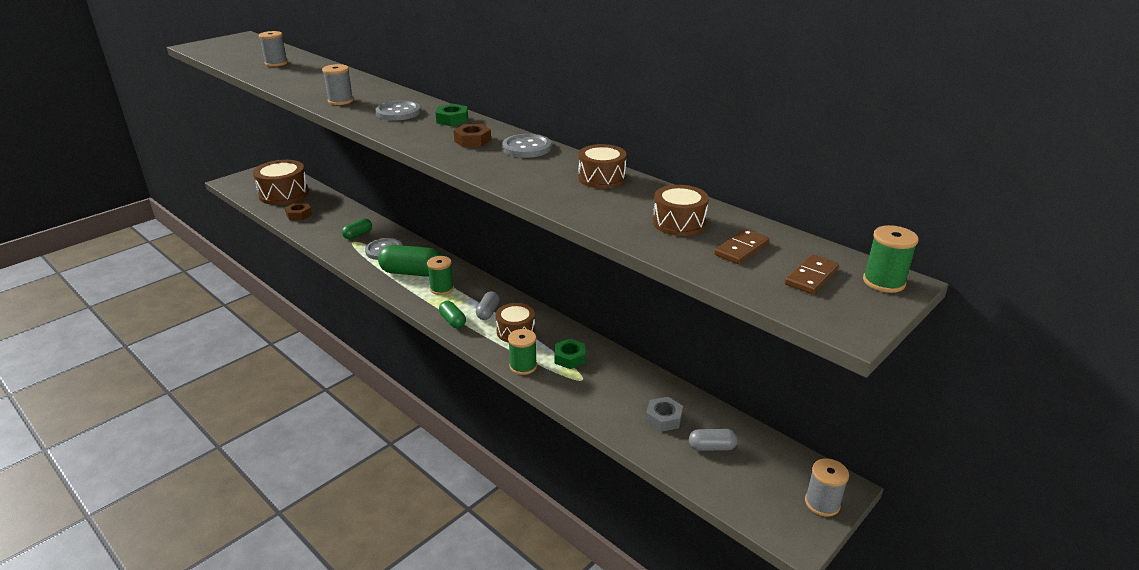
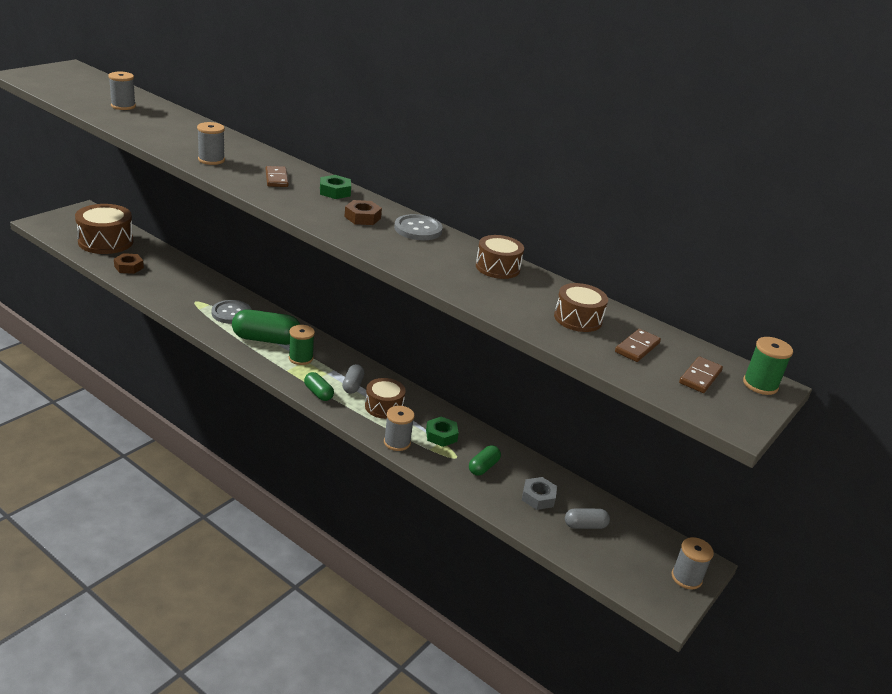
camera: 10 degrees left, 0 degrees up
(358, 235) = (199, 294): green capsule -> green capsule (483, 467)
(398, 112) = (276, 178): grey button -> brown domino
(523, 366) = (397, 442): green spool -> grey spool

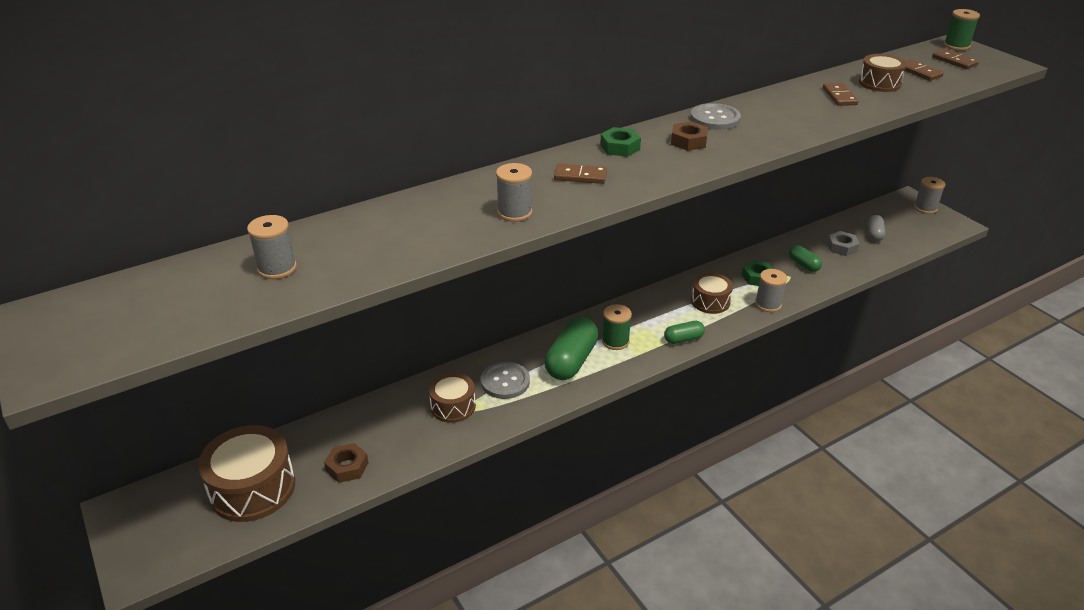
camera: 65 degrees left, 5 degrees up
(353, 385) = (672, 314): grey capsule -> none
(497, 267) = (793, 97): brown drum -> brown drum (453, 406)
(519, 292) = (839, 96): none -> brown domino

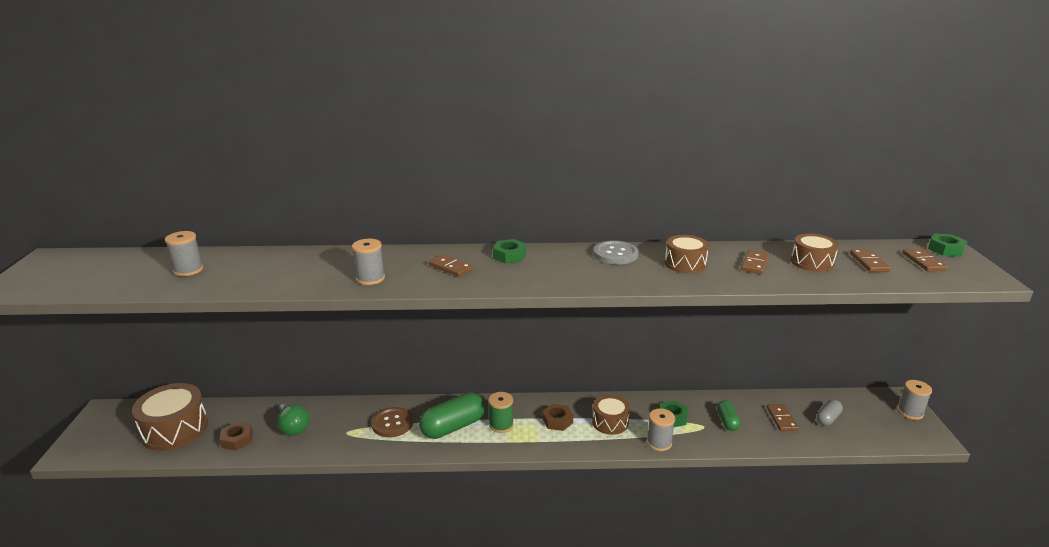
camera: 30 degrees right, 10 degrees down
(399, 428) = (293, 427): none -> green light bulb
(453, 406) = (341, 426): brown drum -> brown drum (685, 264)
(505, 382) = (392, 423): grey button -> brown button
(683, 339) = (556, 443): green capsule -> none
(688, 141) = (568, 265): brown nut -> brown nut (557, 421)
(842, 247) = (781, 419): grey nut -> brown domino
(956, 46) = (946, 249): green spool -> green nut

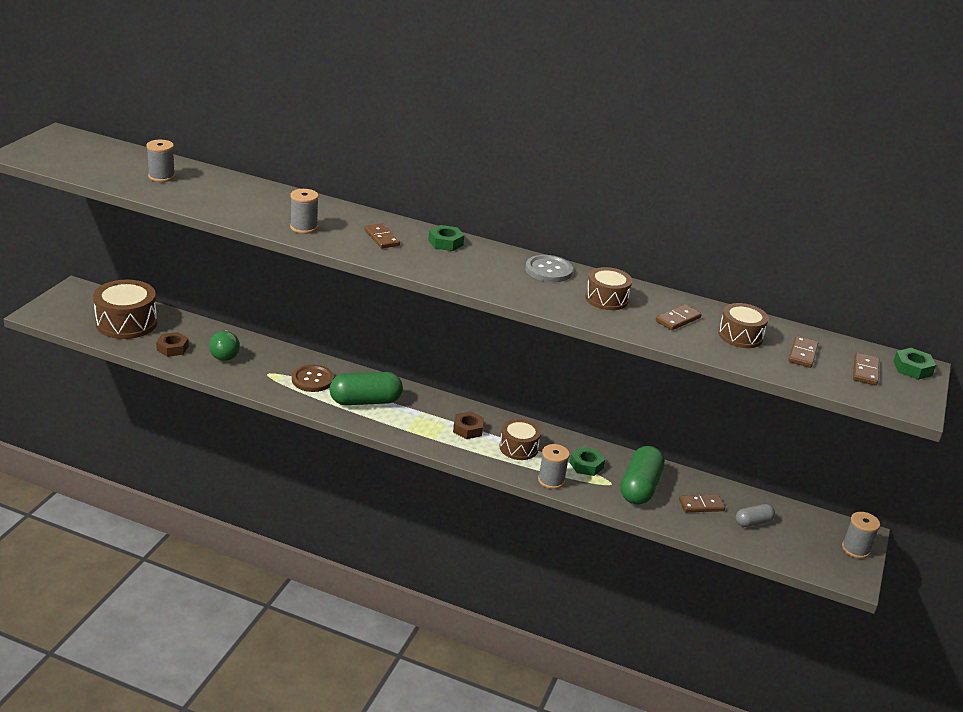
camera: 20 degrees right, 5 degrees up
(501, 425) = (411, 414): green spool -> none
(727, 421) = (639, 487): green capsule -> green capsule, size x1.86
(781, 419) = (701, 505): brown domino -> brown domino turned 60 degrees clockwise

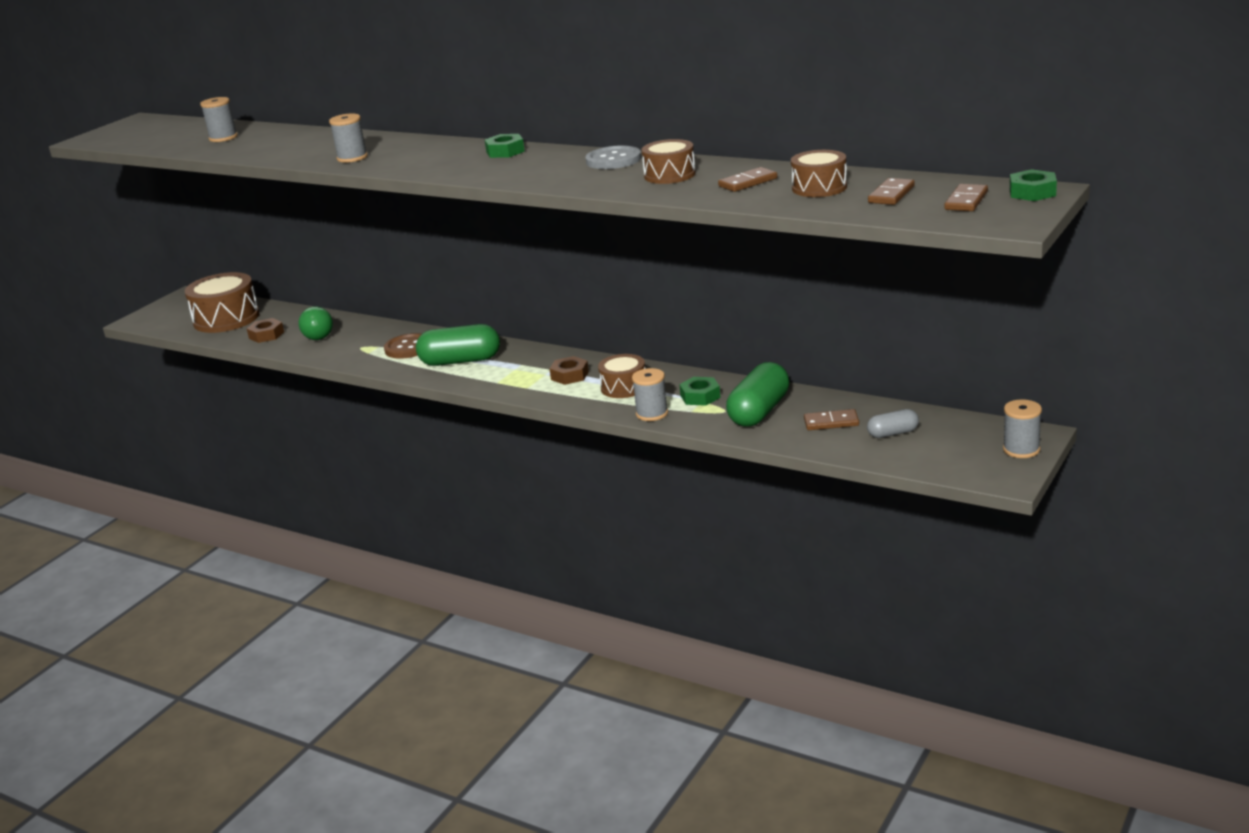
camera: 15 degrees right, 5 degrees down
(382, 238) = (434, 156): brown domino -> none

